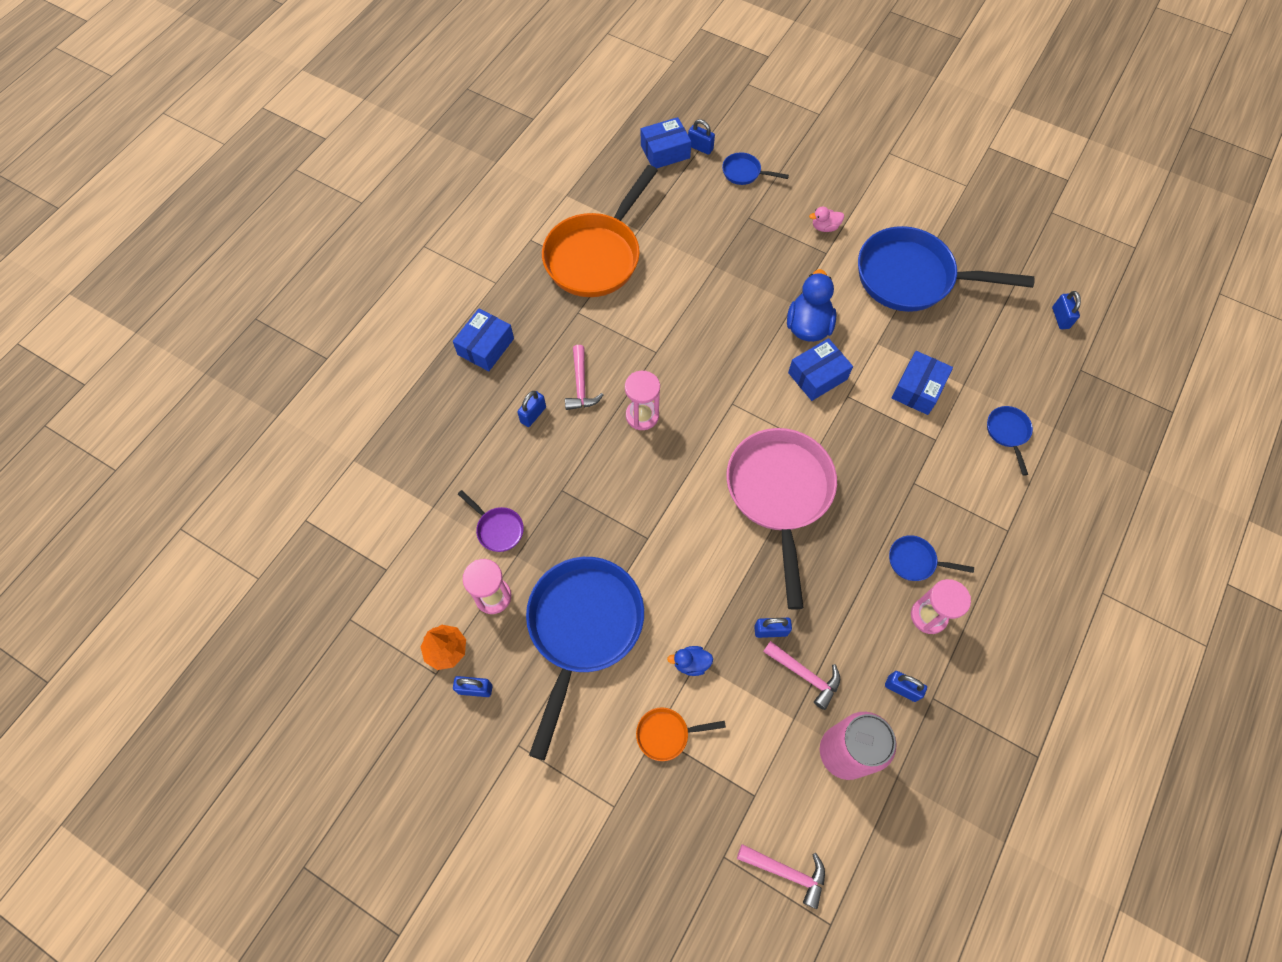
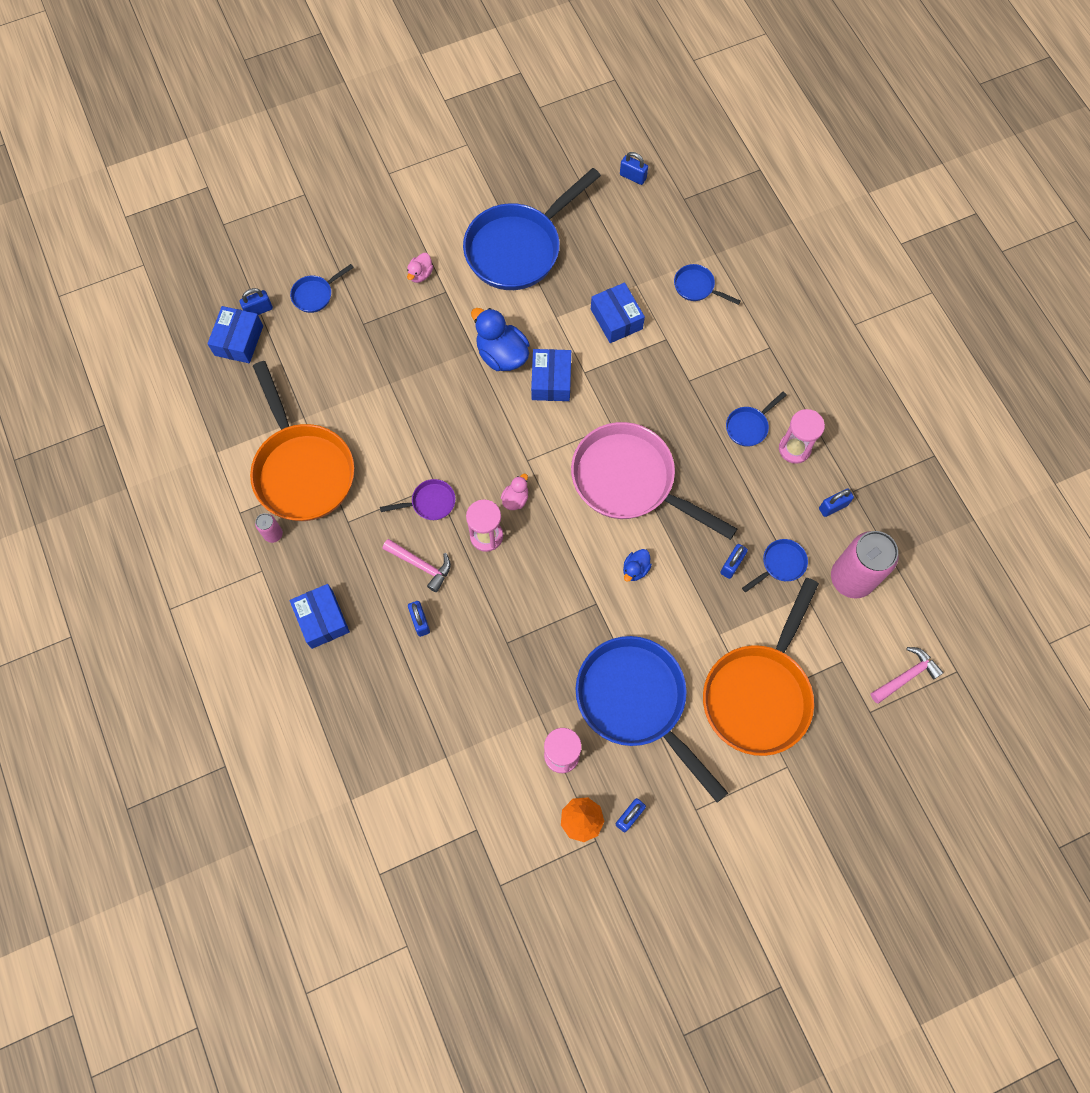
camera: 55 degrees left, 5 degrees up
(497, 529) = (504, 715): purple pan -> purple pan (430, 503)
(530, 271) = (273, 534): none -> pink can
(667, 734) = (759, 693): orange pan -> orange pan, size x2.37
(691, 416) = (515, 499): none -> pink duck
(691, 663) = (718, 639): blue duck -> blue duck (635, 569)
(805, 675) = (780, 564): pink hammer -> blue pan

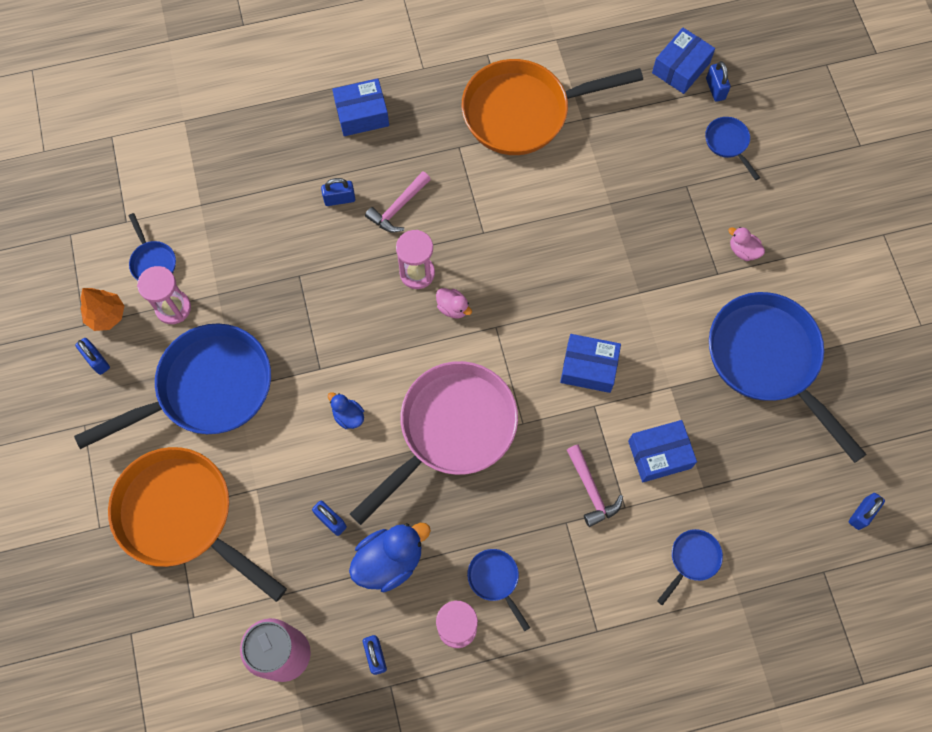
camera: 100 degrees right, 0 degrees up
(238, 340) = (680, 68): blue box -> blue box turned 75 degrees counterclockwise
(273, 534) = (459, 81): pink can -> none
(430, 503) = (465, 224): purple pan -> none
(502, 355) = (629, 321): blue duck -> blue duck (389, 561)
(780, 564) = (319, 575): blue pan -> blue pan (152, 261)
(906, 676) = (158, 687): pink hammer -> pink hammer (591, 490)

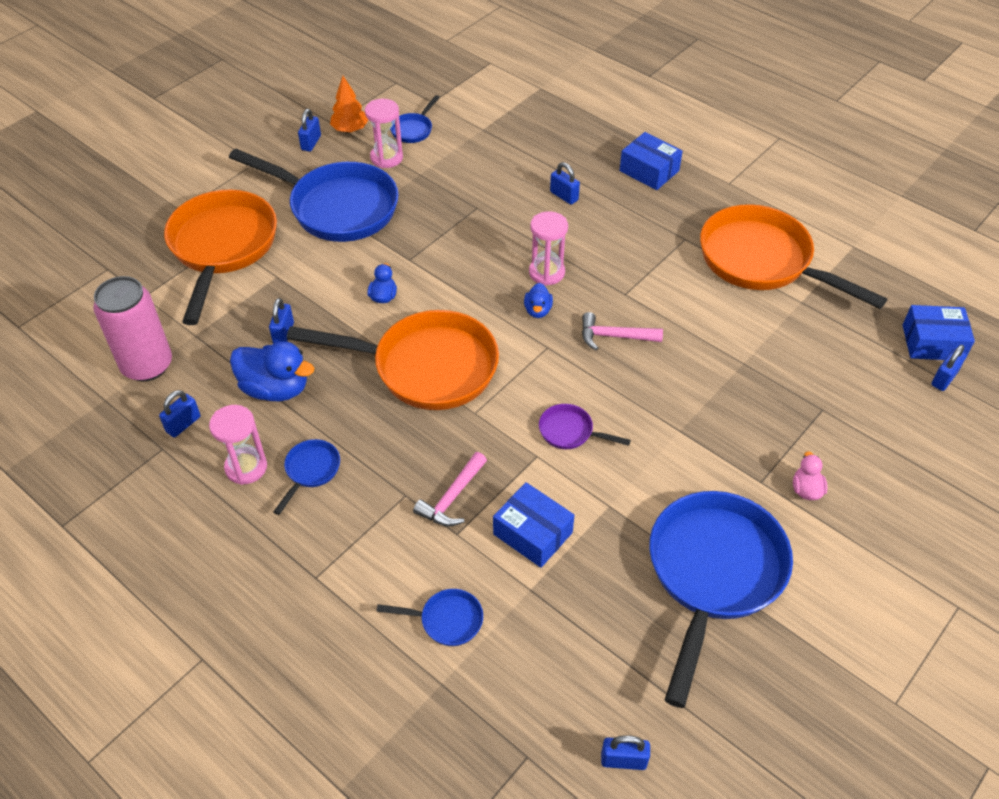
camera: 55 degrees right, 20 degrees down
(398, 208) = (592, 232): pink hammer -> pink hammer (614, 336)
(451, 430) = (426, 367): pink pan -> orange pan
(453, 308) = (538, 310): pink duck -> blue duck
(588, 367) = (570, 432): blue box -> purple pan
(728, 143) = (901, 418): blue pan -> none

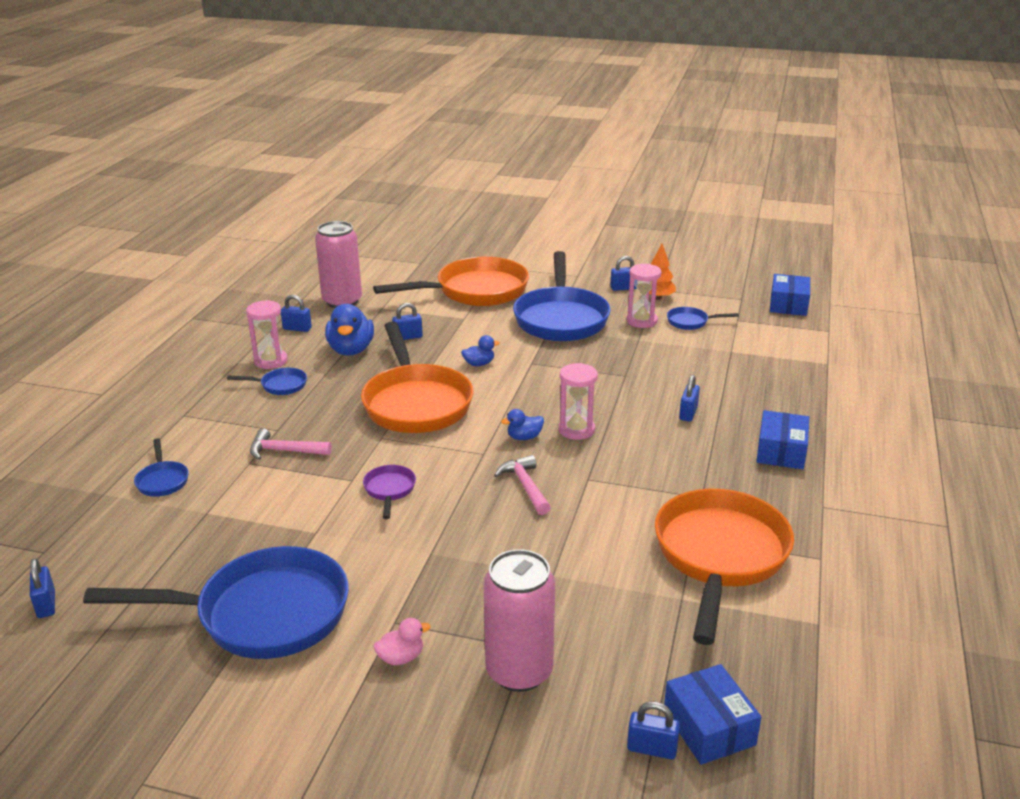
camera: 65 degrees right, 20 degrees down
(532, 533) = (265, 499): blue box -> blue box (788, 305)
(846, 422) = (519, 671): none -> pink can

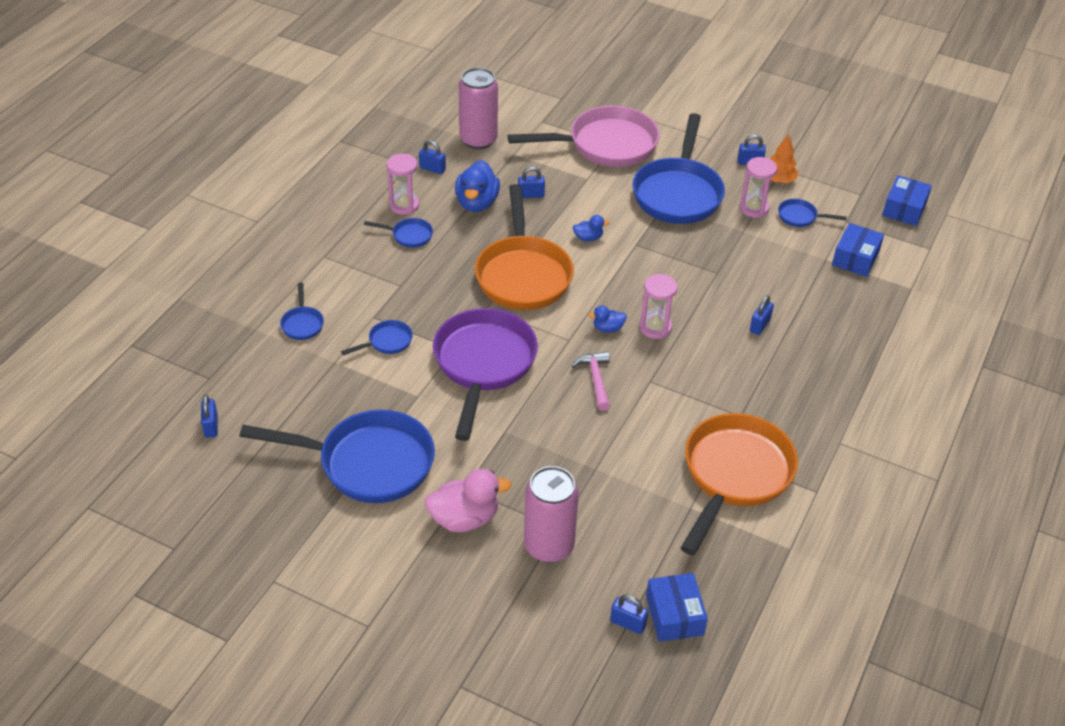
camera: 10 degrees right, 15 degrees up
(269, 484) = (387, 342): none -> blue pan
(284, 451) = (403, 309): pink hammer -> none
(389, 490) = (483, 365): purple pan -> purple pan, size x2.37
(401, 658) = (464, 519): pink duck -> pink duck, size x1.93
(475, 291) = (605, 145): orange pan -> pink pan
(781, 451) = (827, 381): blue box -> blue box (855, 258)

